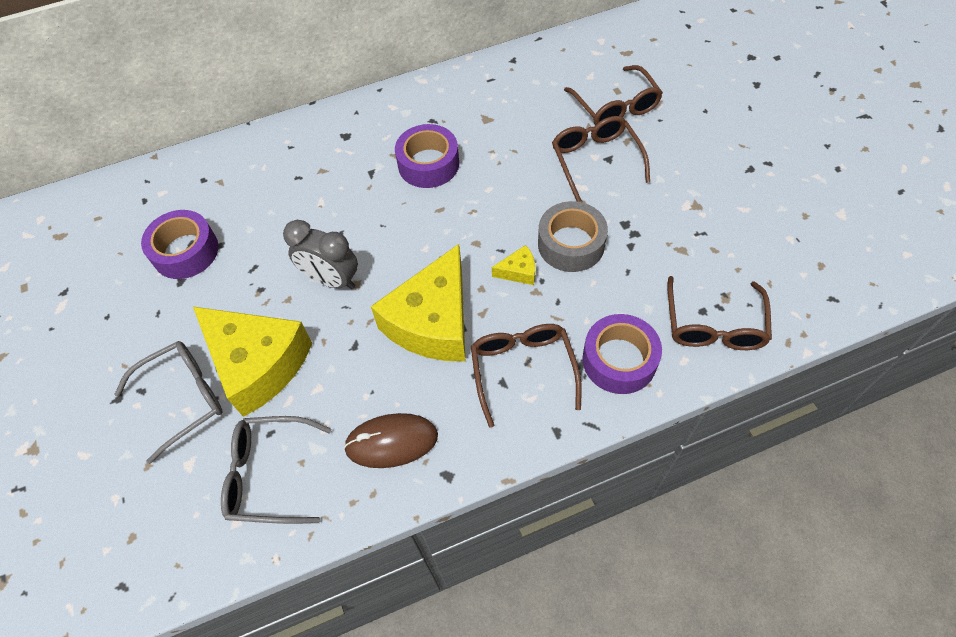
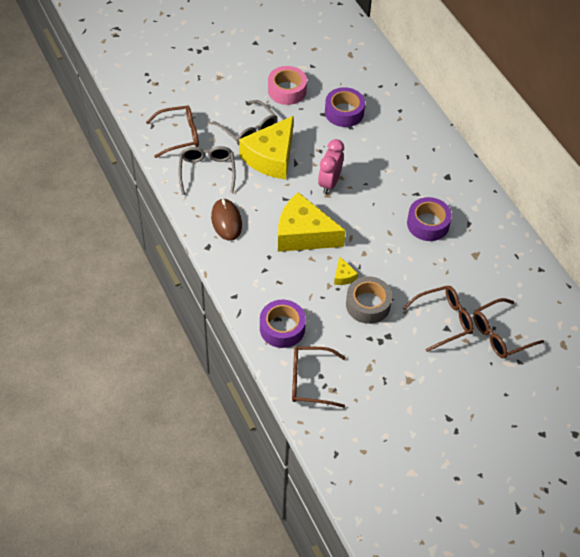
camera: 80 degrees right, 5 degrees down
(108, 333) = (287, 90): none -> pink tape
(331, 280) = (329, 183): grey clock -> pink clock
(523, 370) = (273, 279): brown glasses -> brown glasses (179, 135)

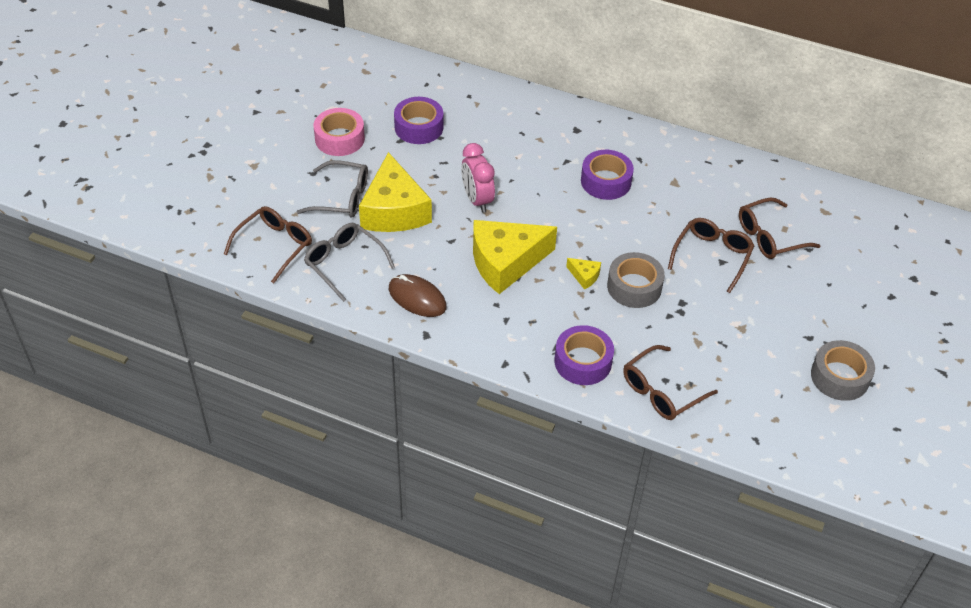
camera: 40 degrees left, 5 degrees down
(439, 457) = (839, 377): none -> grey tape
(500, 334) = (769, 237): brown glasses -> brown glasses turned 45 degrees clockwise

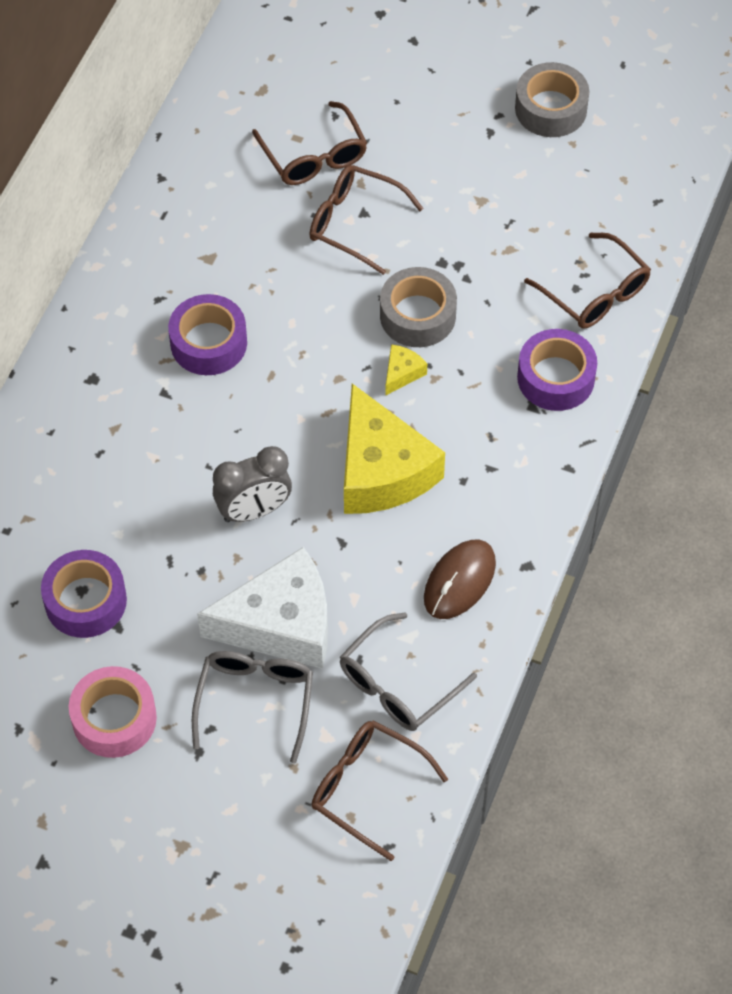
camera: 90 degrees left, 10 degrees up
(394, 210) = (281, 624): yellow cheese -> white cheese
(477, 200) = (254, 511): pink clock -> grey clock

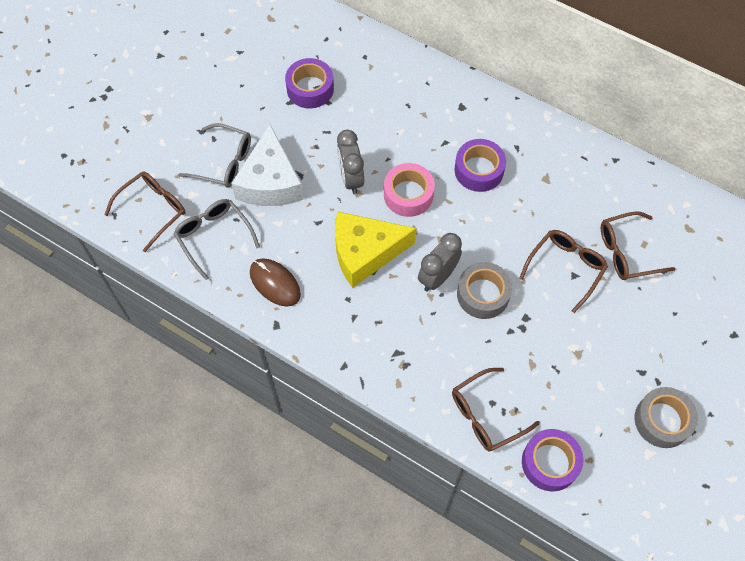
camera: 100 degrees right, 5 degrees up
(114, 718) = (233, 94): pink tape -> pink tape (408, 194)
(402, 373) = (437, 277): yellow cheese -> grey clock
(556, 378) = (417, 373): purple tape -> purple tape (550, 462)

